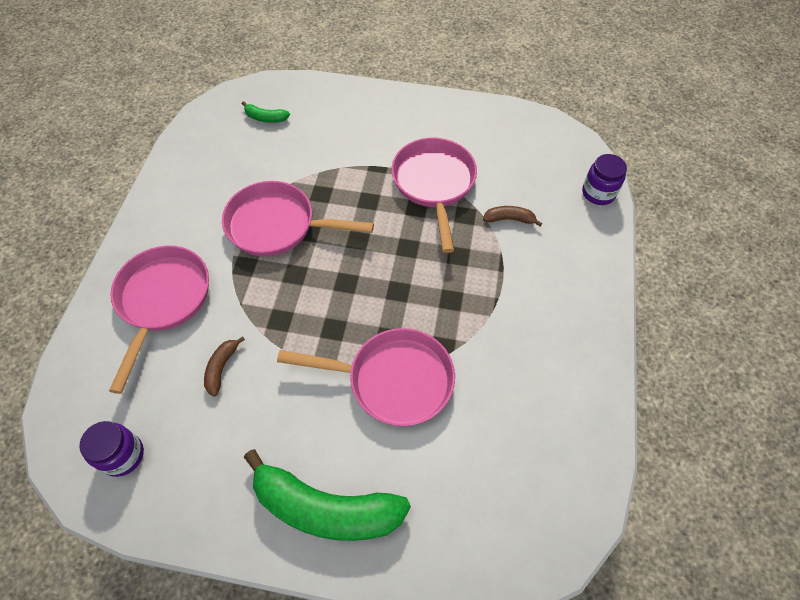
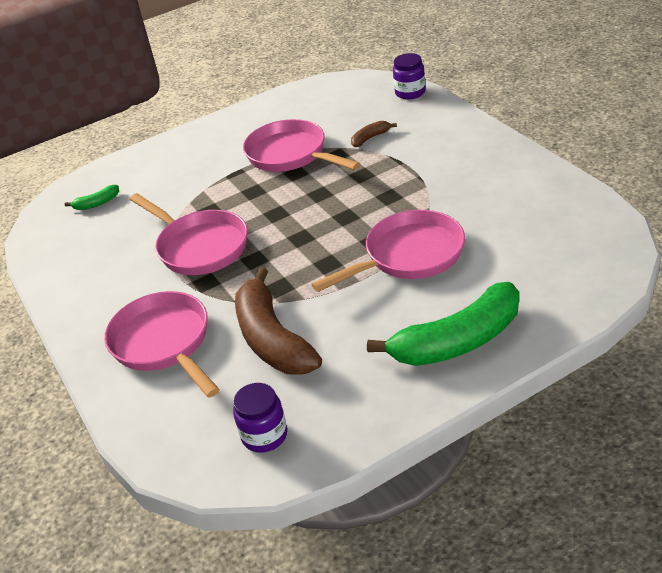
camera: 35 degrees left, 20 degrees down
(222, 368) = (272, 339): brown banana -> brown banana, size x2.31
(277, 225) = (199, 247): pink pan -> pink pan turned 105 degrees counterclockwise

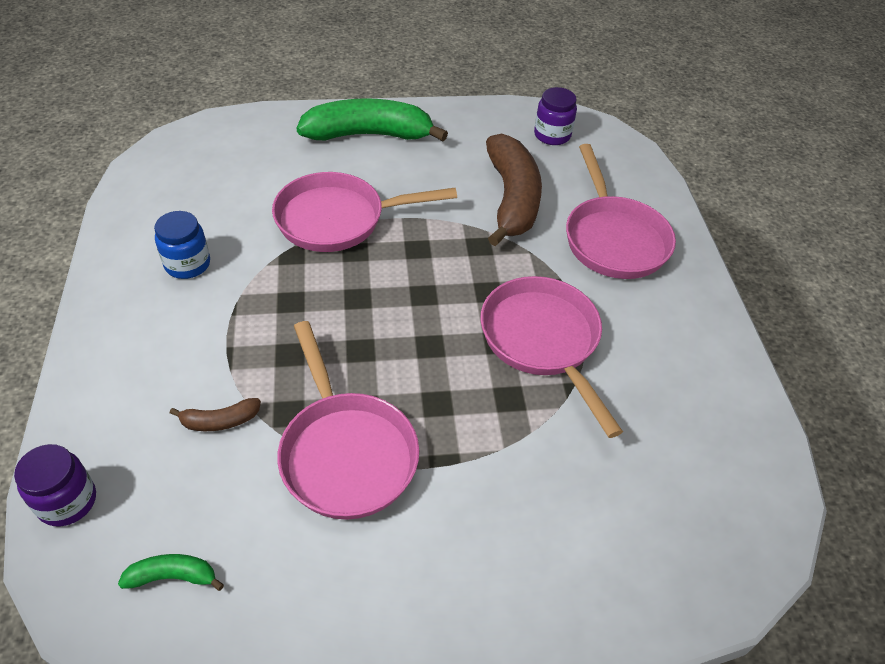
camera: 165 degrees left, 10 degrees up
(97, 203) = (674, 513): green banana -> green banana (173, 576)
(482, 184) = (187, 264): none -> blue jar

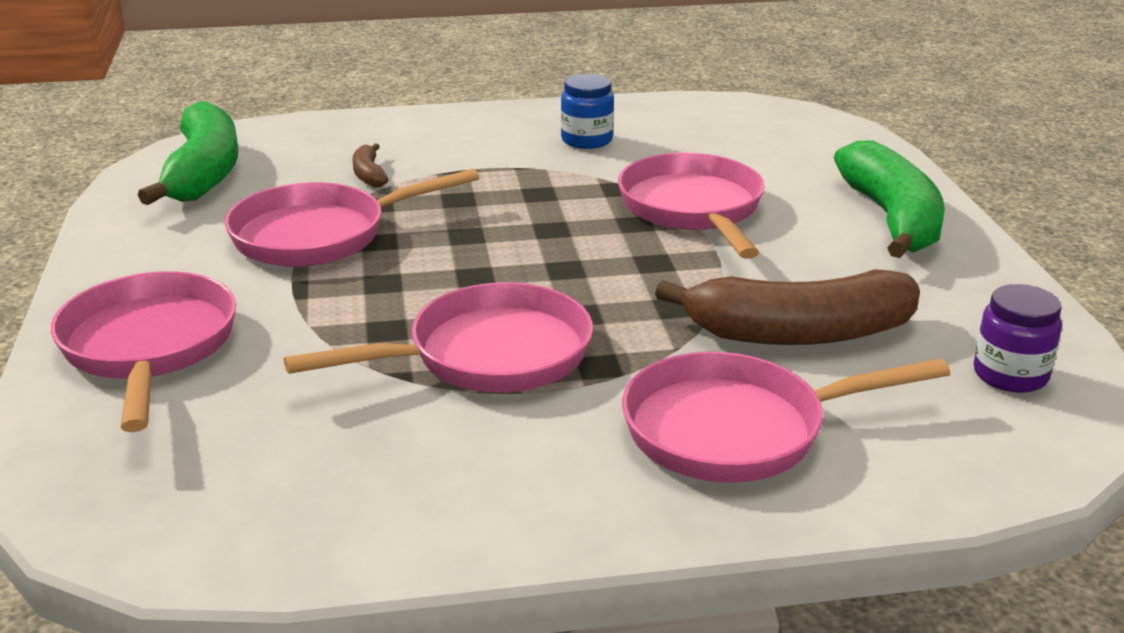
camera: 90 degrees right, 20 degrees down
(67, 501) = (291, 128): purple jar -> none
(173, 576) = (203, 173): green banana -> green banana, size x2.31
(540, 560) = (149, 347): none -> pink pan

